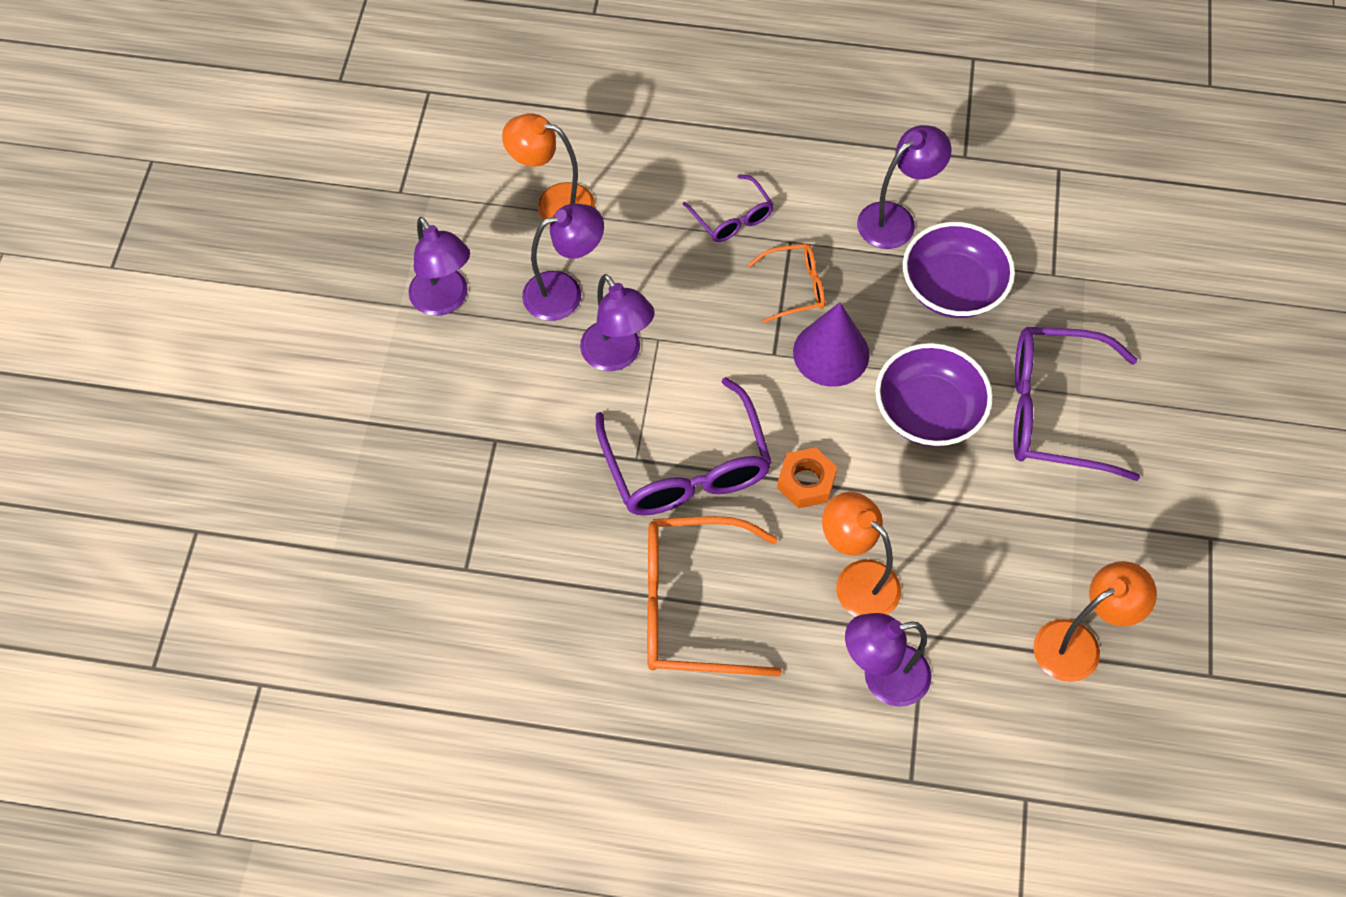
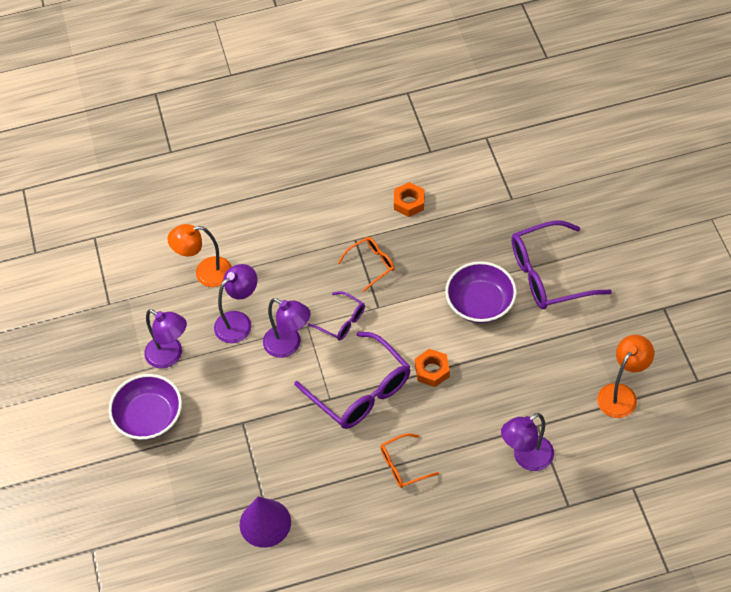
camera: 20 degrees left, 5 degrees down
(693, 606) = (403, 465): orange glasses -> orange glasses, size x0.53
(732, 217) = (315, 239): purple glasses -> purple glasses (341, 321)
(831, 353) = (410, 293): purple cone -> purple cone (265, 523)
(857, 580) = (486, 412): orange lamp -> none
(896, 219) = (409, 203): purple lamp -> orange nut
(952, 288) = (460, 229): purple bowl -> purple bowl (149, 417)

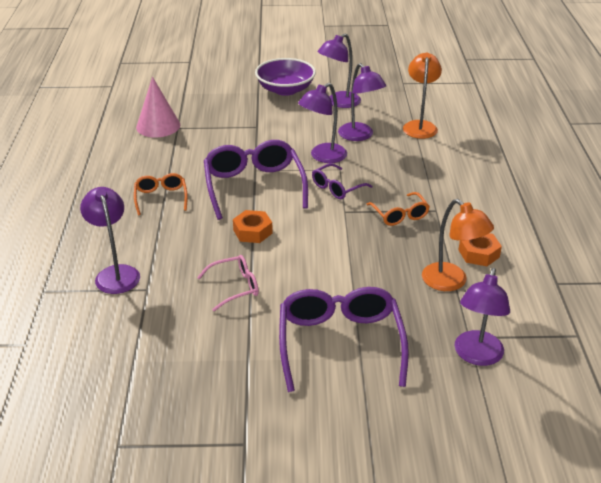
camera: 100 degrees right, 20 degrees down
(265, 523) = (158, 126): purple cone -> pink cone
(360, 390) = (254, 187): purple glasses -> purple glasses turned 105 degrees clockwise
(480, 303) = (321, 279): purple bowl -> none
(511, 361) = (234, 287): none -> pink glasses
(530, 192) = (476, 356): none -> purple lamp
(621, 394) = (143, 365): orange lamp -> orange lamp (451, 282)

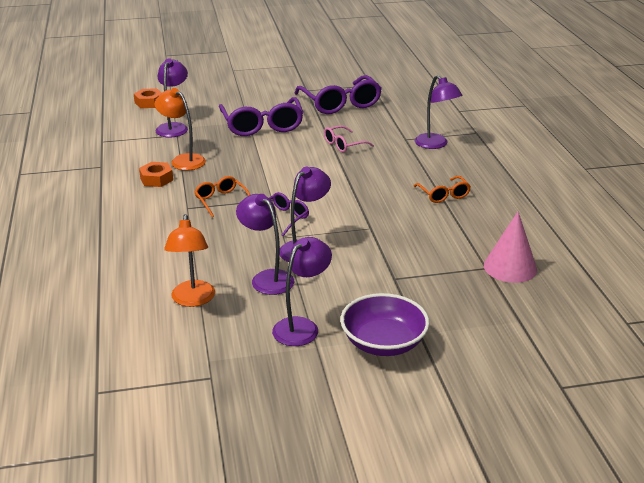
camera: 170 degrees right, 5 degrees down
(252, 231) = (347, 177): orange nut -> orange nut (149, 102)
(254, 187) = (363, 212): purple glasses -> purple glasses (340, 103)

